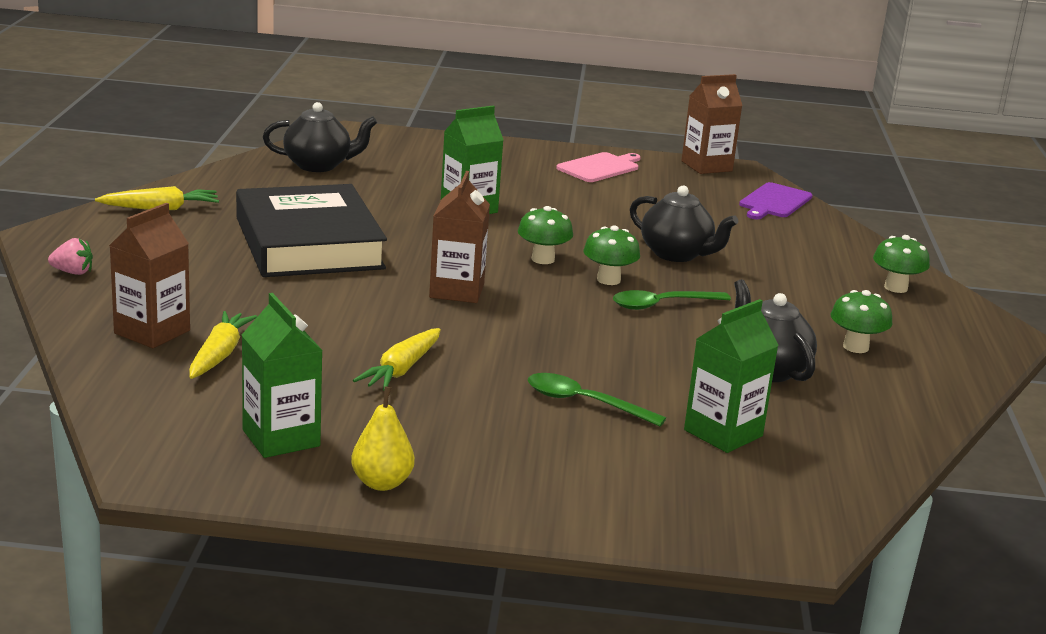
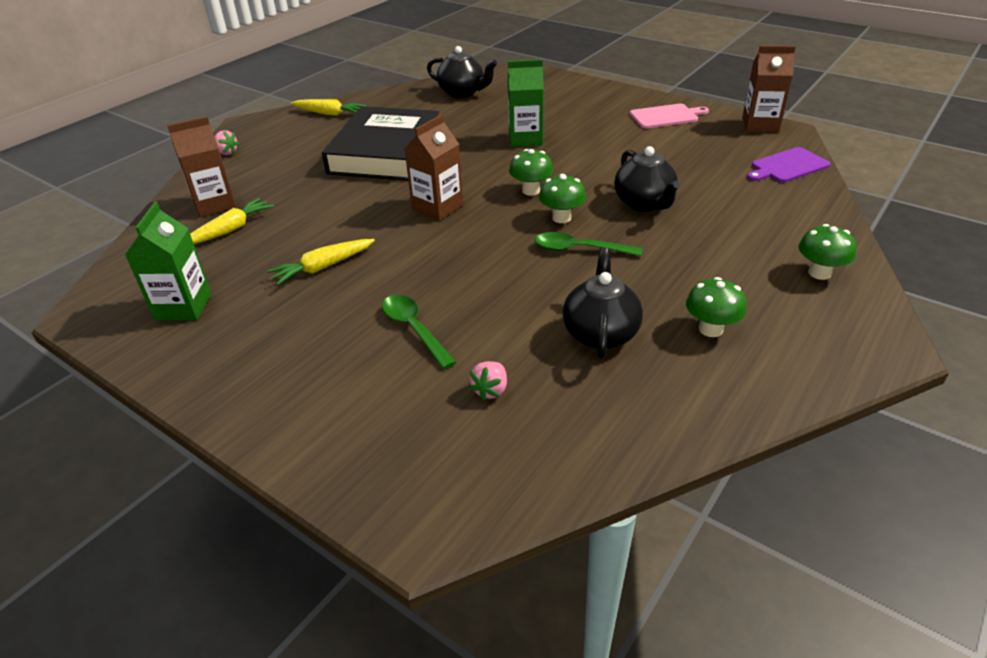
camera: 35 degrees right, 15 degrees up
(382, 483) = (195, 363): yellow pear -> none
(723, 433) = (490, 390): green carton -> pink strawberry

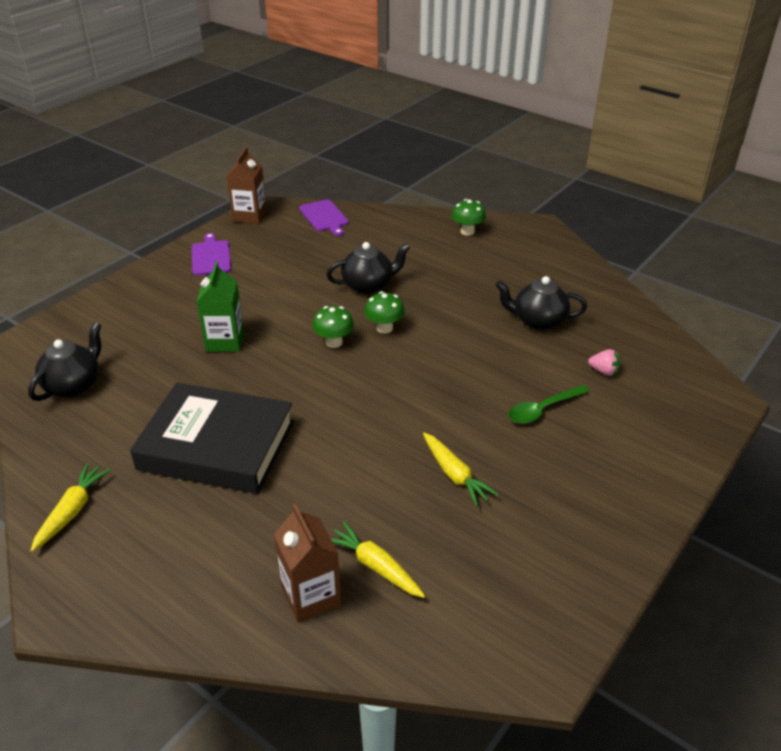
camera: 90 degrees left, 0 degrees up
(183, 307) = (523, 576): green carton -> none
(227, 152) = (157, 615): pink strawberry -> none
(437, 207) = (353, 401): brown carton -> none
(579, 249) = (433, 322): green spoon -> none
(666, 116) = (211, 257): pink cutting board -> purple cutting board
(711, 329) = (529, 278): green mushroom -> none

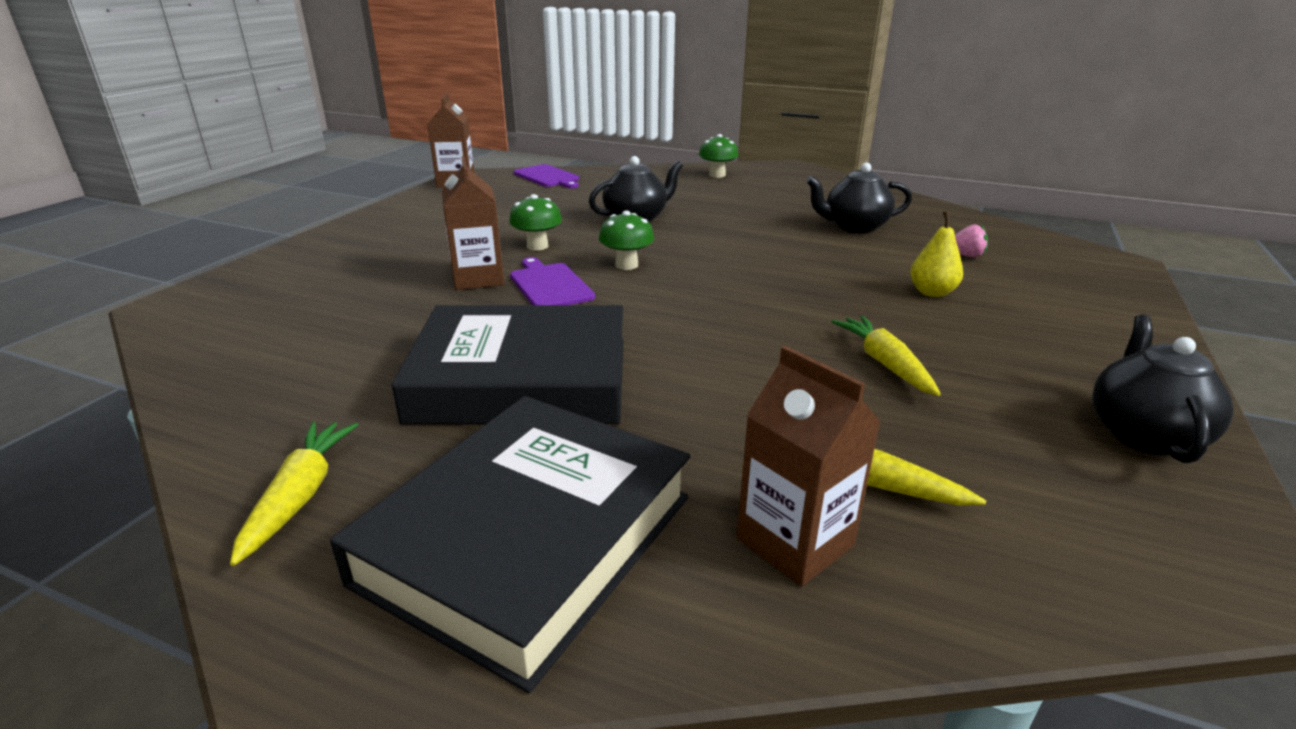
camera: 15 degrees left, 10 degrees down
(74, 385) = (260, 343): black teapot -> black teapot (1143, 434)
(176, 563) = (528, 539): none -> black book
(211, 257) = (422, 214): purple cutting board -> purple cutting board (549, 285)
(225, 341) = (478, 278): green carton -> brown carton
(384, 328) = (681, 248): green mushroom -> green mushroom (537, 246)
(454, 474) = (884, 363): yellow carrot -> yellow carrot turned 150 degrees counterclockwise
(542, 410) = (932, 292): green spoon -> yellow pear

